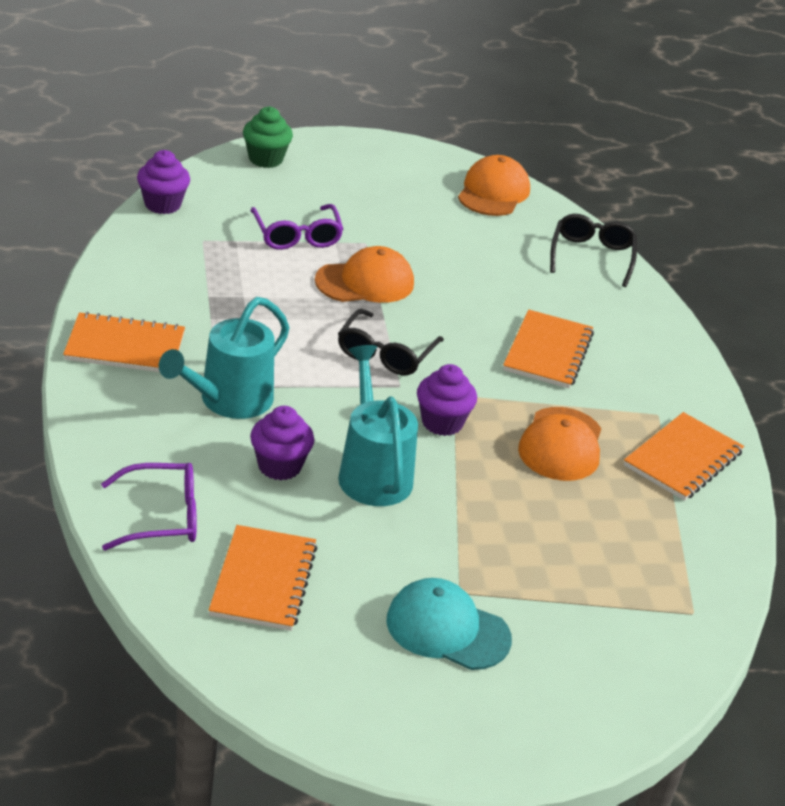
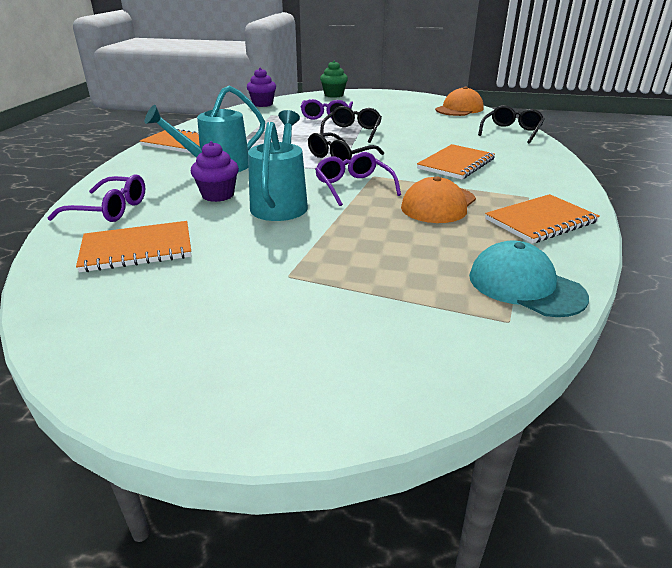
camera: 25 degrees right, 5 degrees down
(263, 580) = (137, 249): orange notebook -> orange notebook turned 45 degrees clockwise
(365, 282) = (352, 132): orange cap -> black glasses
(442, 422) = (353, 187): purple cupcake -> purple glasses
(447, 629) = (254, 299): turquoise cap -> turquoise cap (525, 286)

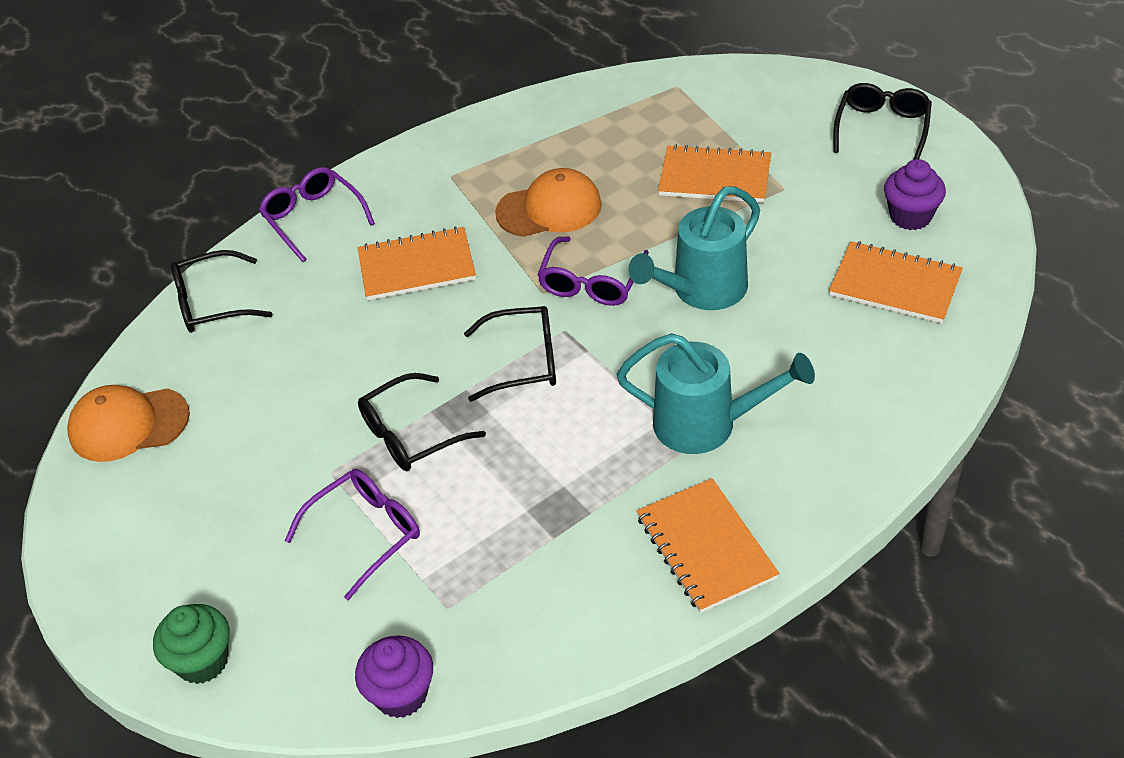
camera: 135 degrees left, 15 degrees up
(109, 210) = (899, 377): purple glasses -> purple glasses (313, 218)
(218, 195) = (757, 345): purple cupcake -> purple cupcake (910, 216)
(236, 376) = (882, 128): none -> black glasses
(525, 286) = (624, 101): turquoise cap -> none
(540, 221) = (500, 145): orange notebook -> orange notebook (715, 177)

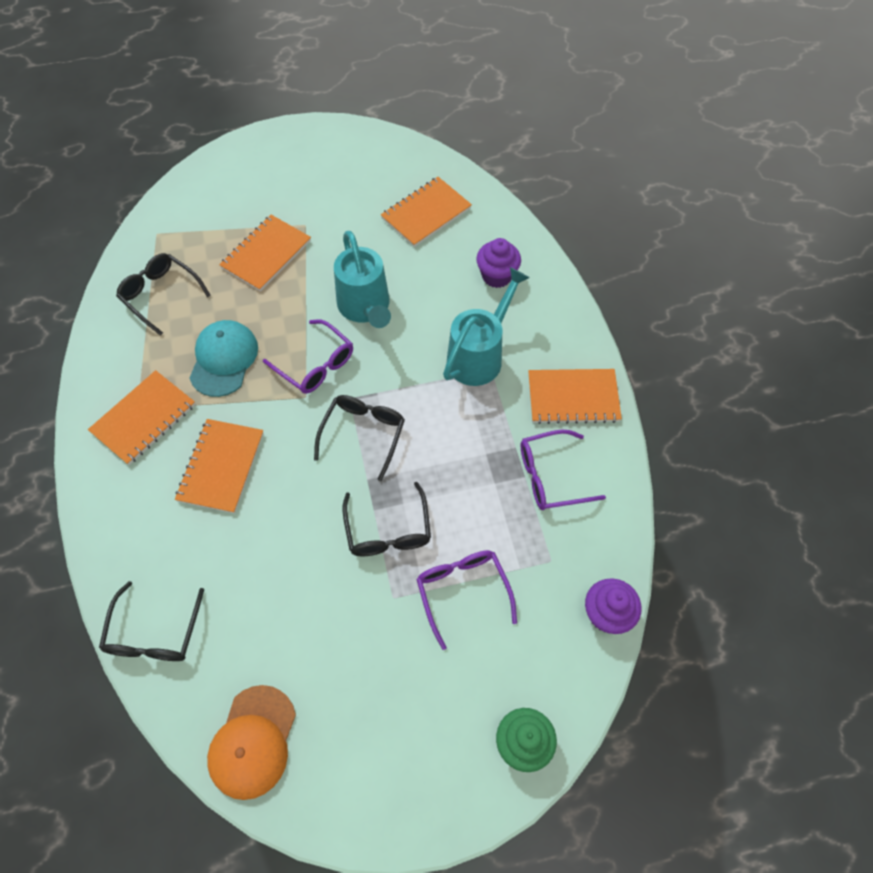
camera: 70 degrees left, 15 degrees up
(313, 218) = (110, 522): purple glasses -> purple glasses (551, 476)
(441, 186) = (144, 418): none -> orange notebook
(549, 209) = (224, 359): orange cap -> turquoise cap
(882, 128) = (289, 153): black glasses -> black glasses (160, 295)
(910, 216) = (375, 179): purple cupcake -> purple cupcake (497, 276)

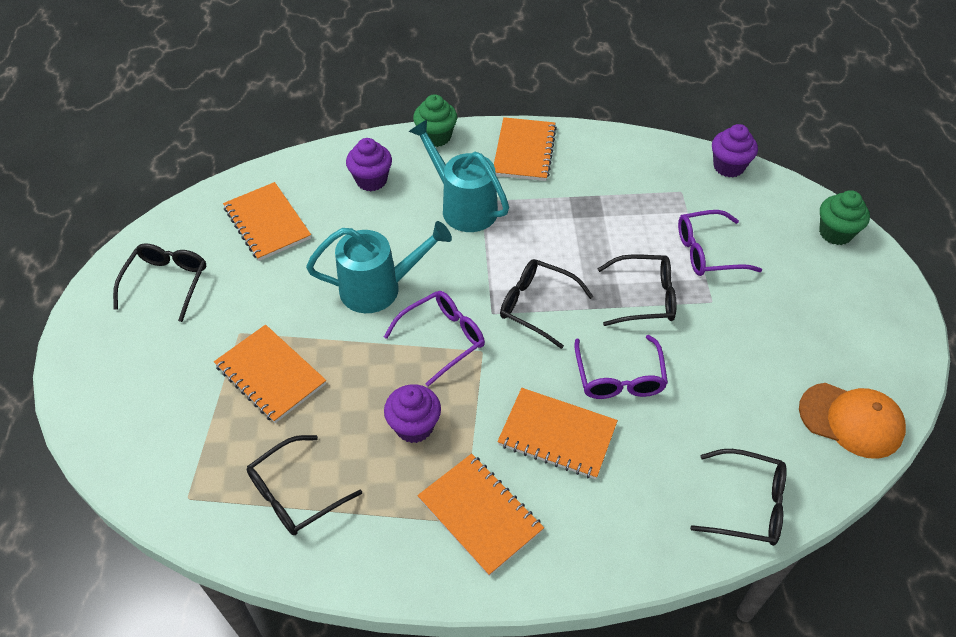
camera: 80 degrees left, 10 degrees down
(224, 359) = (414, 426): turquoise cap -> purple cupcake
(349, 167) = (166, 283): none -> black glasses
(551, 476) = (601, 178): purple glasses -> purple glasses (619, 377)
(572, 316) = (436, 137): none -> green cupcake

